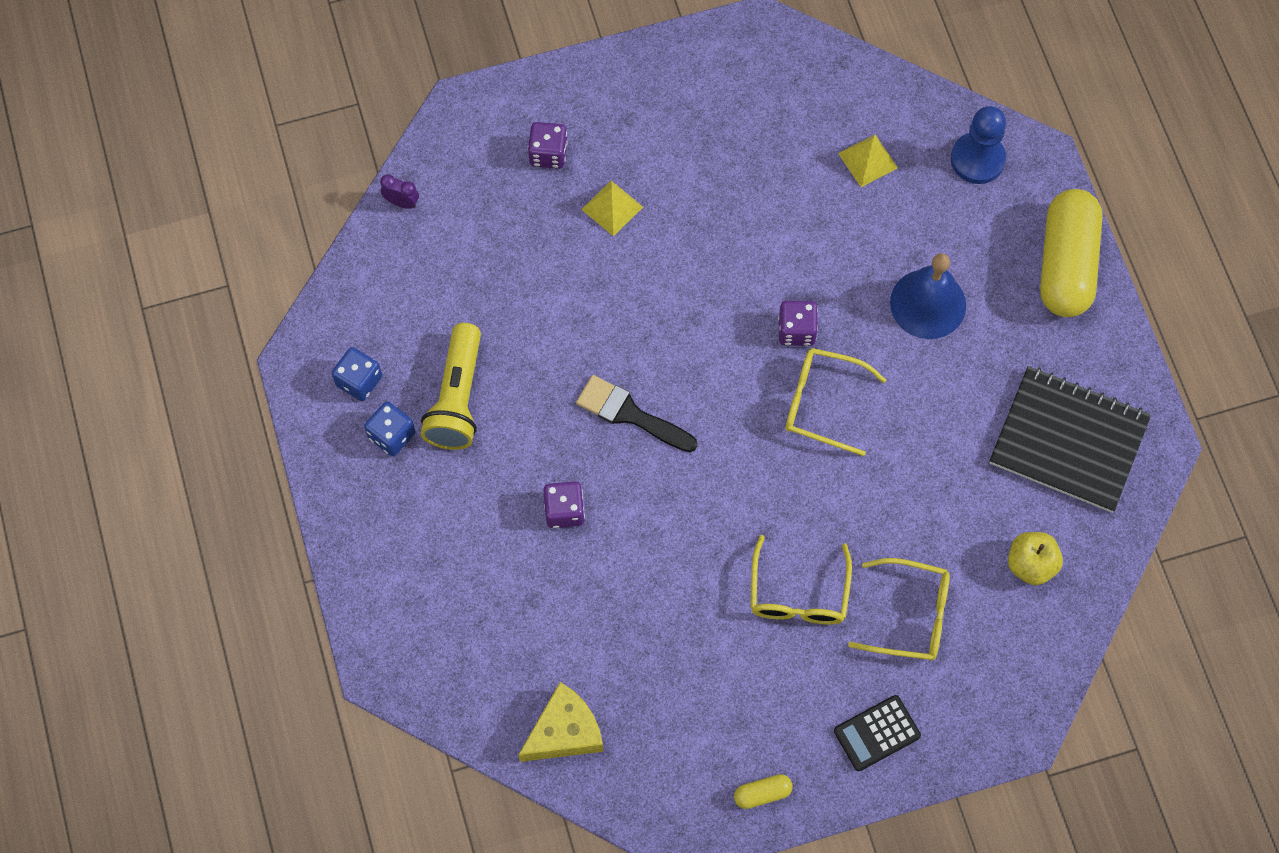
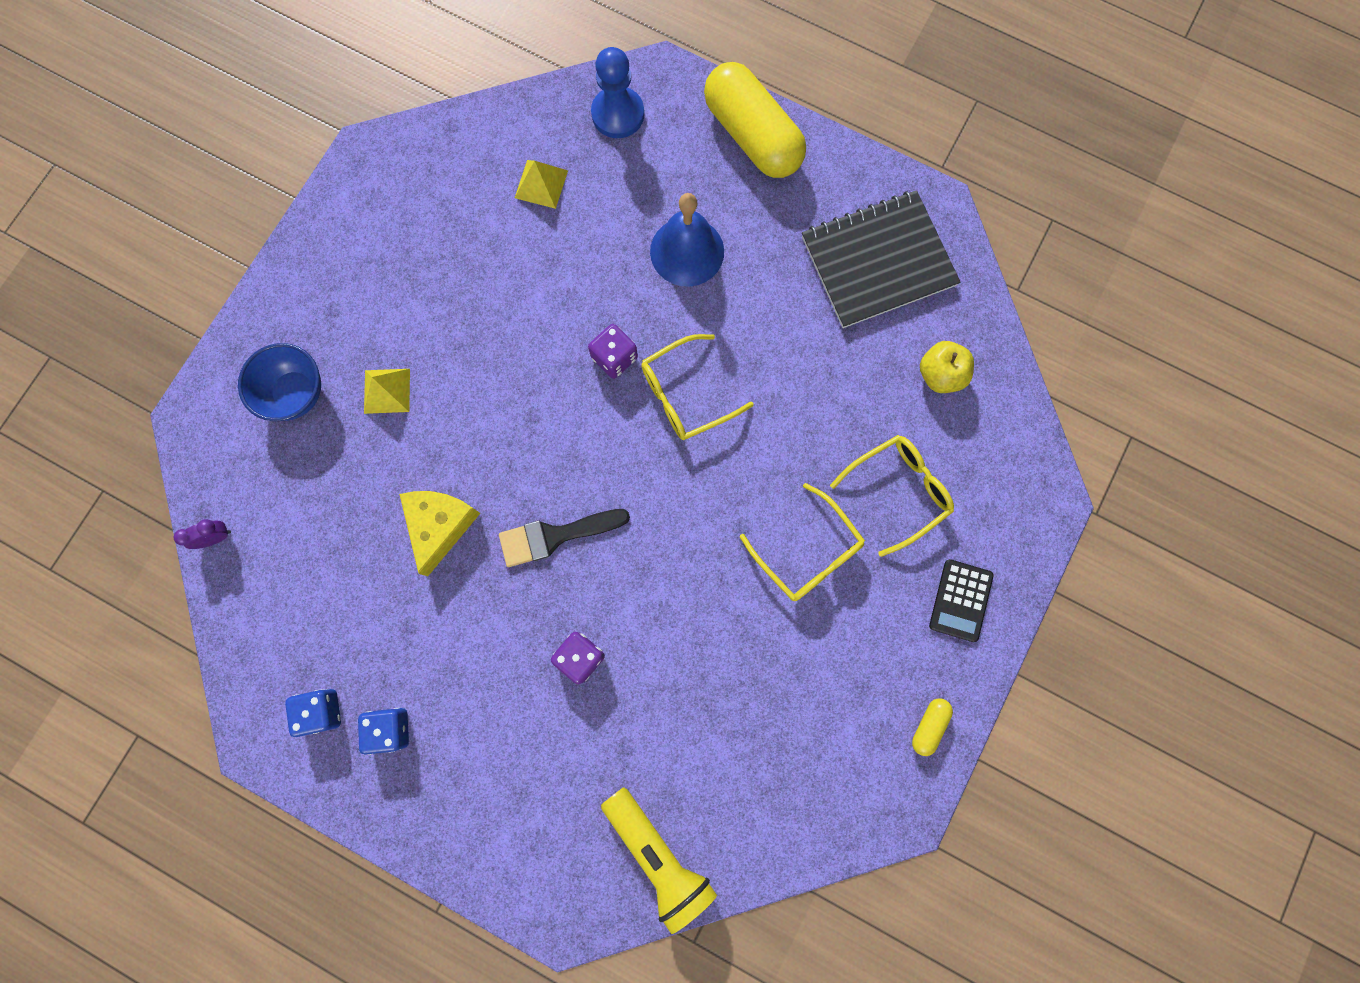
camera: 45 degrees left, 10 degrees up
(457, 398) = (413, 650): yellow flashlight -> yellow flashlight (658, 855)
(548, 154) = (296, 393): purple dice -> blue bowl
(564, 732) = (747, 826): yellow cheese -> yellow cheese (440, 525)

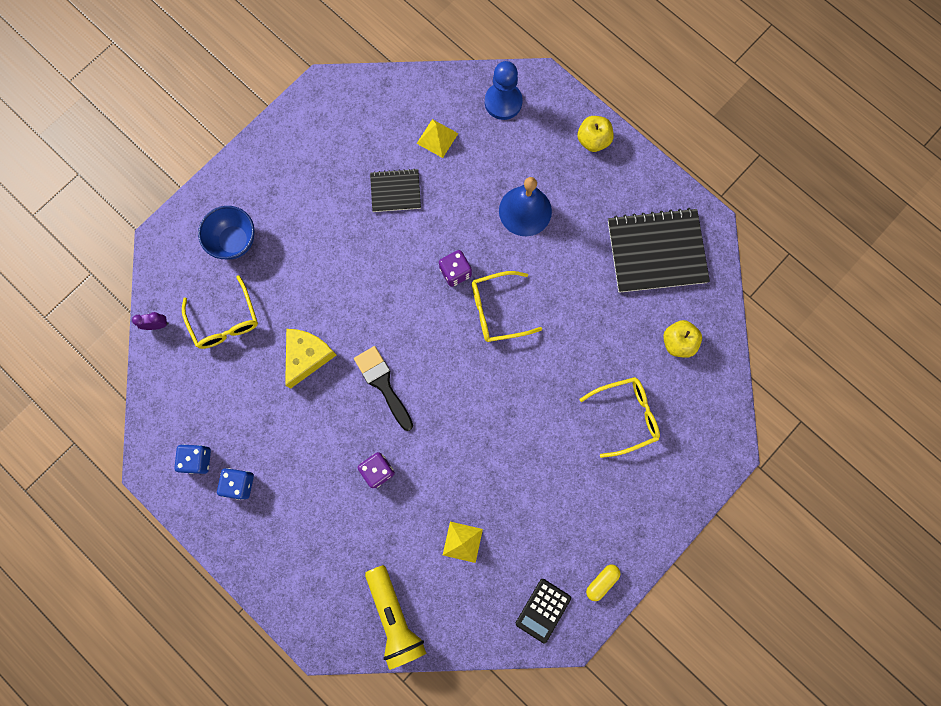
camera: 15 degrees right, 0 degrees up
(387, 391) = (295, 255): yellow pyramid -> yellow pyramid (462, 542)
(503, 269) = (395, 191): none -> black notebook
(555, 536) = (383, 384): black brush -> black brush turned 60 degrees clockwise
(752, 135) = (593, 140): yellow capsule -> yellow apple
(807, 552) = (551, 441): yellow glasses -> yellow glasses (225, 321)
(960, 600) = (648, 502): black calculator -> black calculator (543, 610)

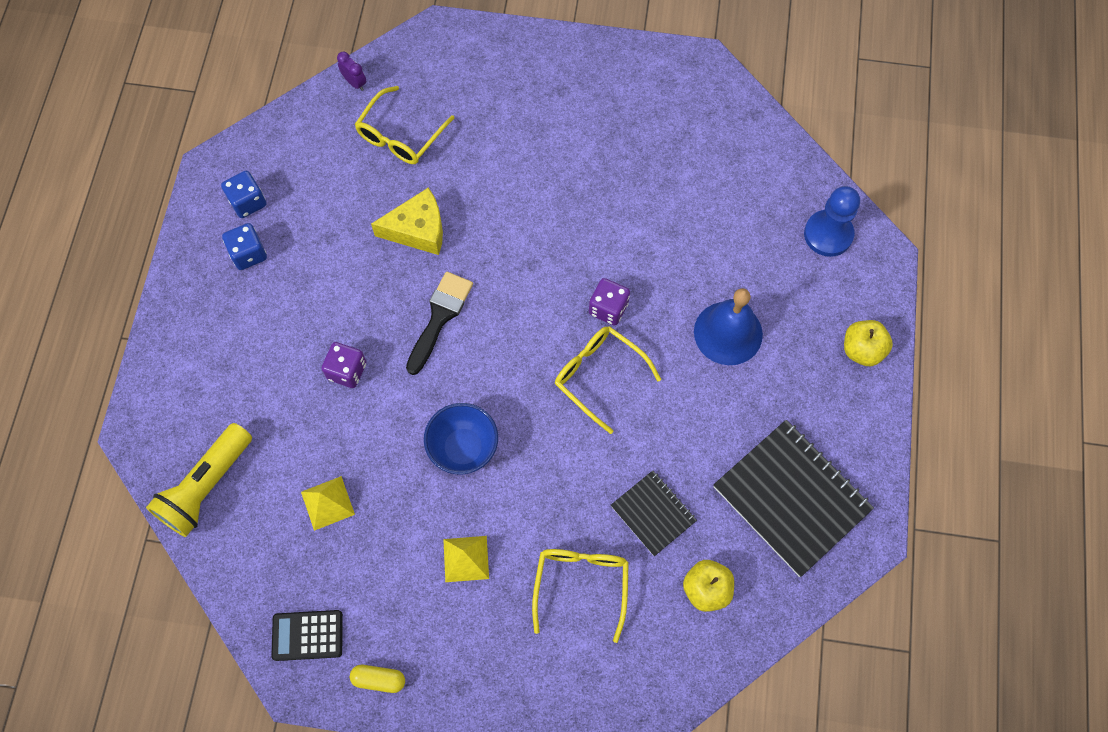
camera: 55 degrees right, 10 degrees down
(234, 241) = (485, 91): blue bowl -> blue bowl (463, 448)
(395, 191) = (649, 197): black notebook -> black notebook (653, 513)
(437, 138) = (736, 198): yellow pyramid -> yellow pyramid (466, 558)
(625, 416) = (581, 585): yellow glasses -> yellow glasses turned 120 degrees counterclockwise

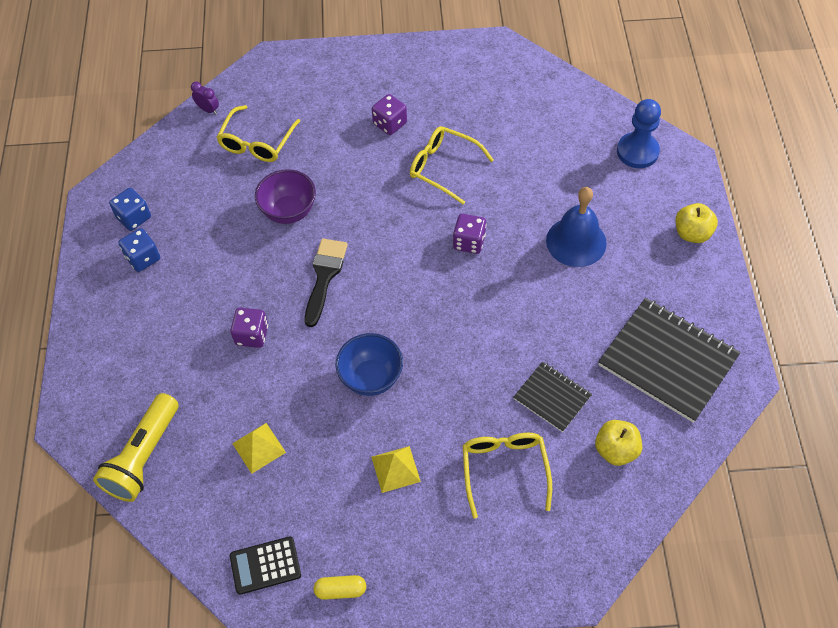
camera: 10 degrees left, 10 degrees down
(418, 230) = (289, 212): yellow cheese -> purple bowl
(554, 141) = (390, 124): none -> purple dice
(599, 376) = (475, 296): yellow glasses -> yellow glasses (443, 167)

